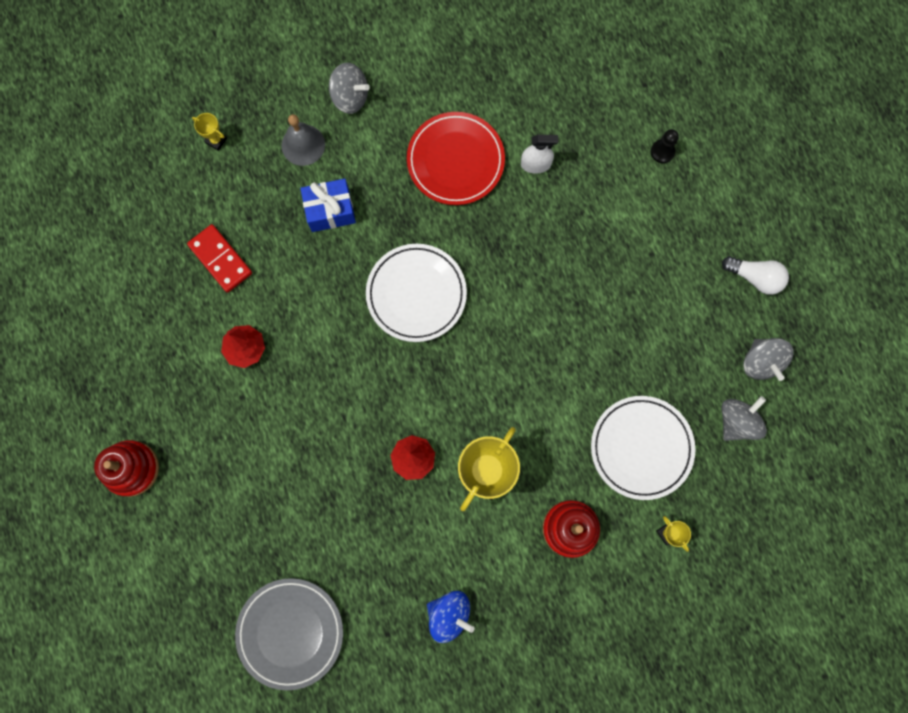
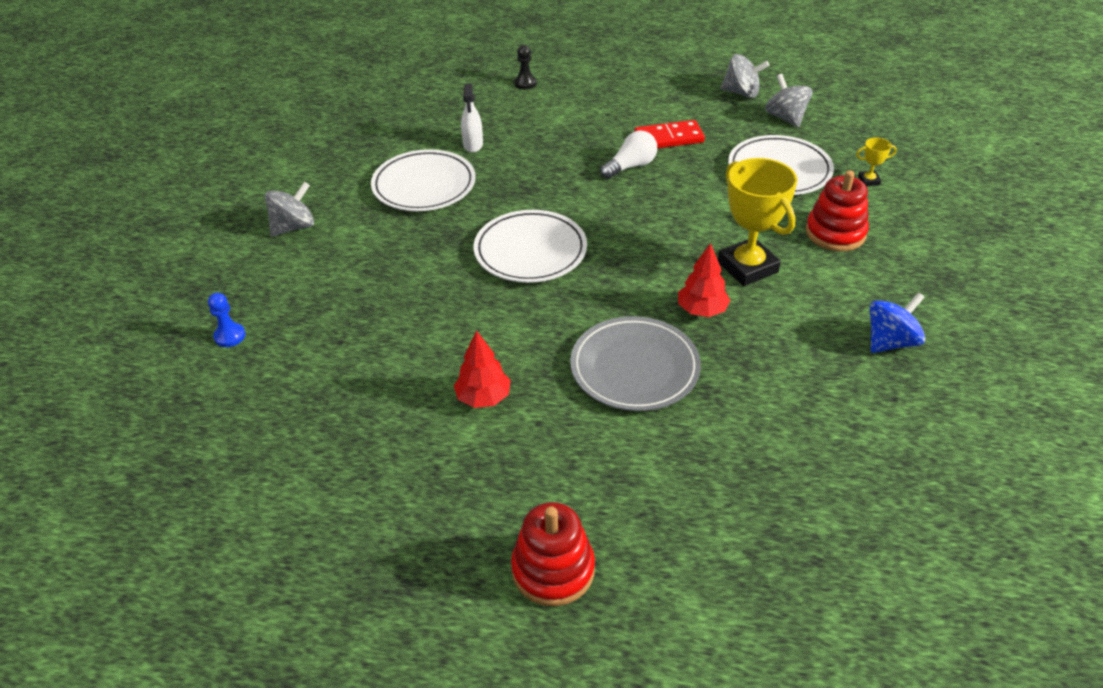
camera: 60 degrees left, 35 degrees down
(216, 140) = (230, 336): yellow trophy -> blue pawn
(220, 259) = (363, 381): red domino -> red domino (668, 138)
(290, 632) = (858, 484): grey plate -> grey plate (634, 368)
(303, 145) = (305, 274): grey bell -> none
(330, 210) = (392, 279): blue gift -> none
(455, 161) = (424, 185): red plate -> white plate
(535, 164) = (473, 145): white spray bottle -> white spray bottle turned 150 degrees clockwise
(755, 277) = (668, 75): white light bulb -> white light bulb (631, 166)

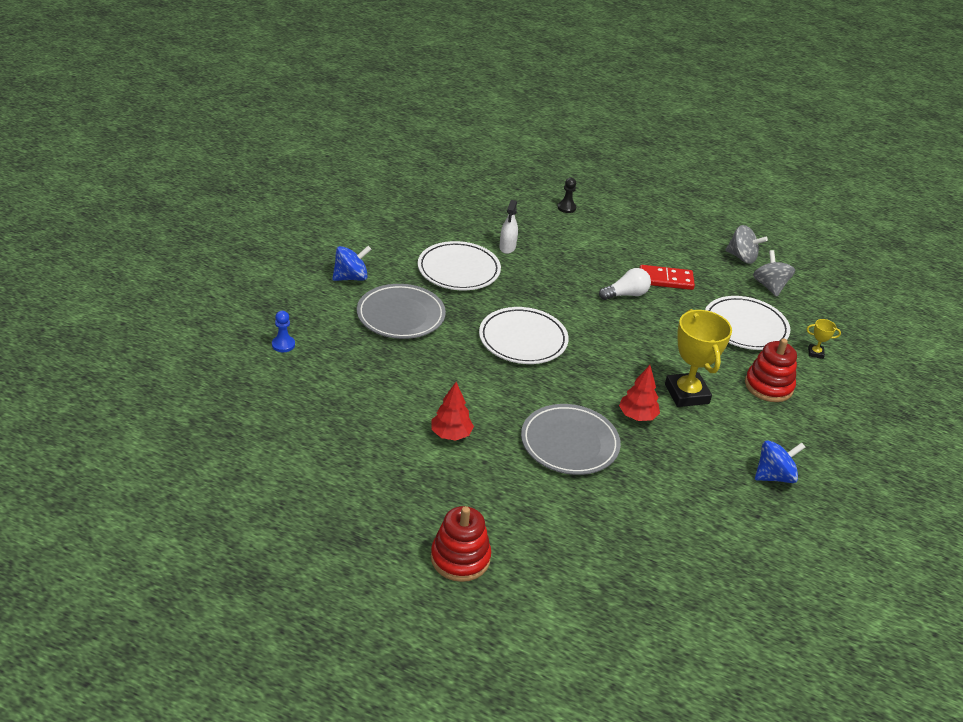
camera: 10 degrees right, 5 degrees down
(294, 227) = (351, 277): grey spinning top -> blue spinning top
(370, 259) = (401, 315): none -> grey plate

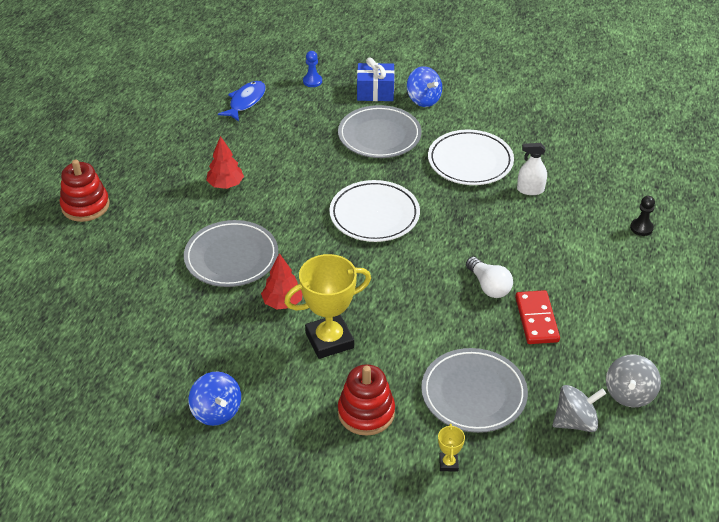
camera: 85 degrees right, 5 degrees up
(300, 401) = (245, 101): none -> blue fish
(324, 305) = (375, 92): none -> blue gift
(745, 327) = (473, 394): white plate -> grey plate

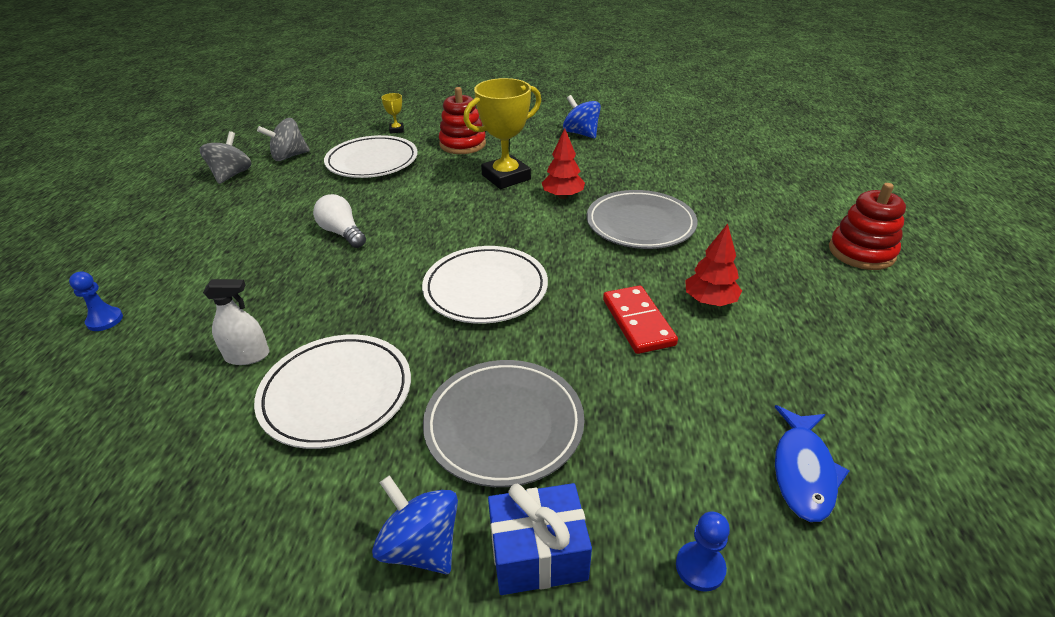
camera: 170 degrees right, 5 degrees down
(473, 394) = (372, 161): grey plate -> white plate
(536, 319) = (297, 212): red domino -> red domino (638, 322)
(641, 228) = (105, 320): black pawn -> blue pawn

